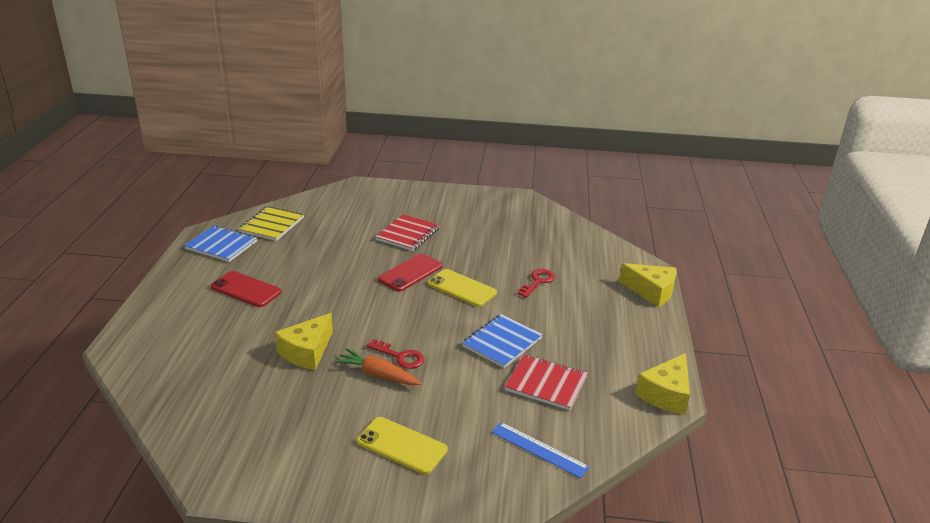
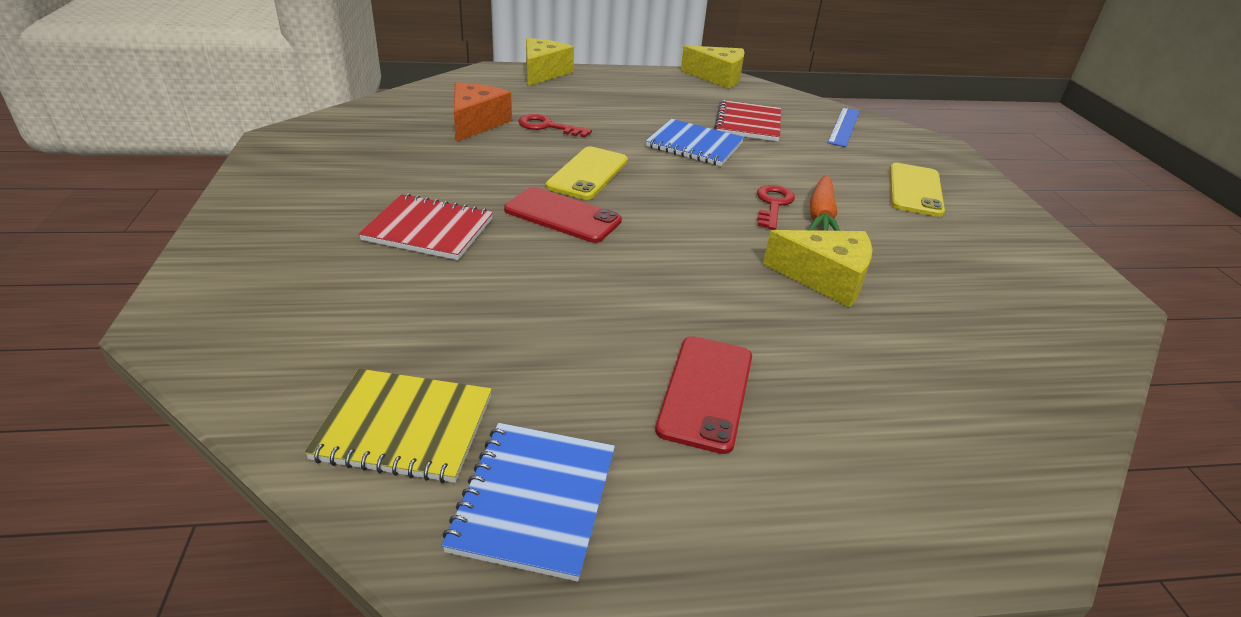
camera: 105 degrees left, 5 degrees up
(543, 255) = (476, 123): none -> orange cheese

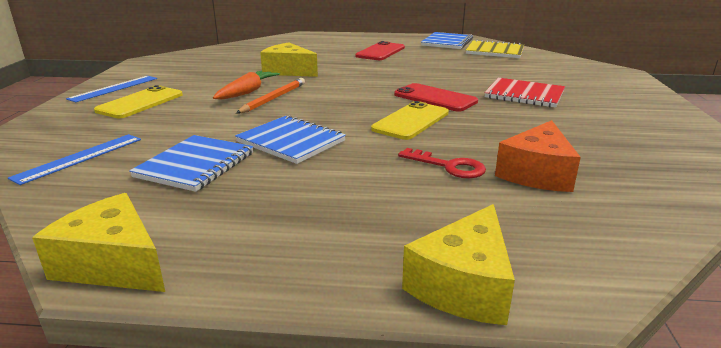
camera: 165 degrees left, 10 degrees down
(748, 123) = (195, 165): red notebook -> blue notebook
(773, 204) = (273, 98): red key -> orange pencil
(997, 215) = (114, 88): none -> blue ruler

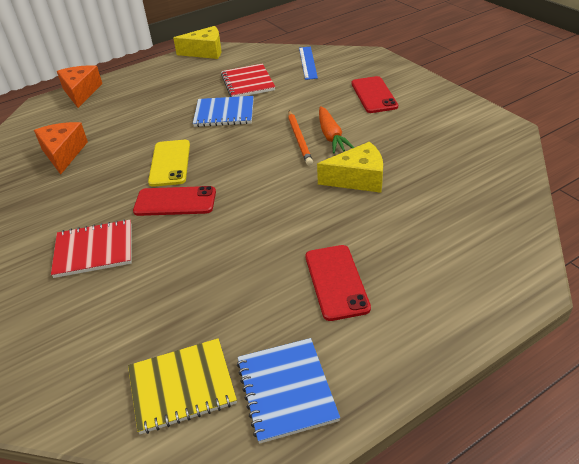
camera: 145 degrees right, 15 degrees up
(114, 88) = (427, 95): blue ruler -> none
(140, 103) = (374, 95): yellow phone -> red phone
(195, 165) = (248, 82): blue notebook -> red notebook
(449, 166) = (117, 137): red key -> none
(464, 285) = (81, 92): yellow cheese -> orange cheese

